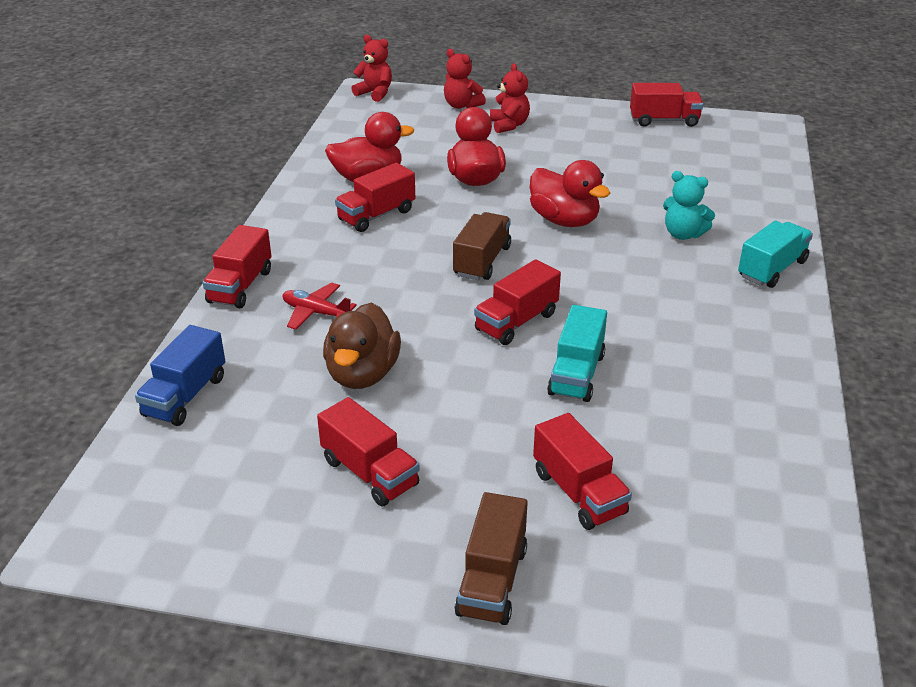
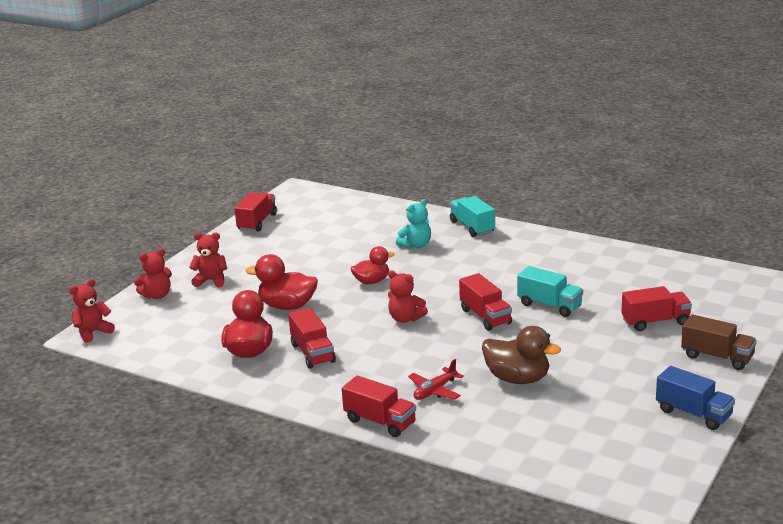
camera: 70 degrees left, 10 degrees down
(185, 396) = (513, 452): blue truck -> blue truck (693, 414)
(369, 473) = (619, 385): red truck -> none
(482, 261) = (405, 318): brown truck -> red teddy bear
(564, 220) = (371, 281): red duck -> red duck, size x0.67

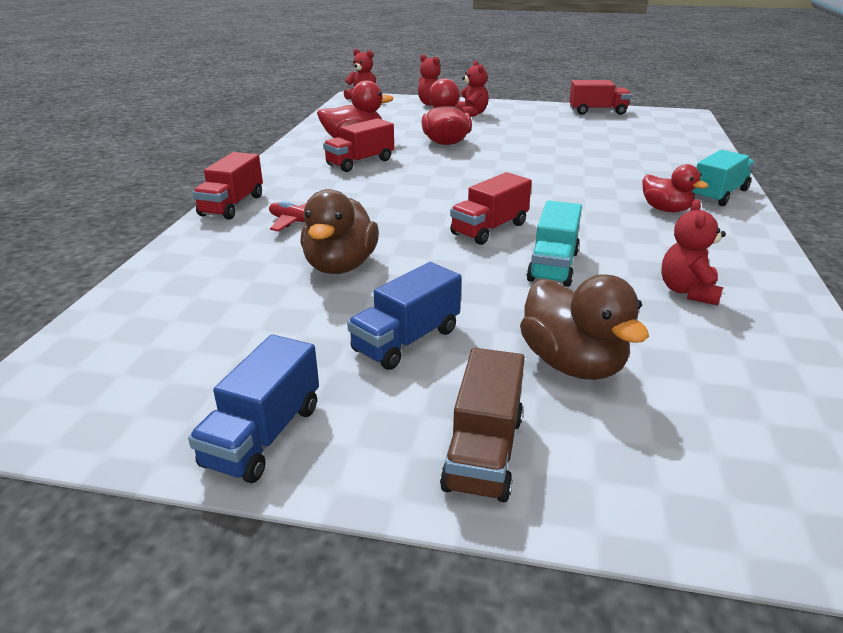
camera: 70 degrees right, 5 degrees up
(371, 281) = (525, 165): red duck -> red duck (665, 209)
(405, 318) = (454, 190): red teddy bear -> red teddy bear (687, 291)
(416, 245) = (631, 173): turquoise teddy bear -> none
(619, 365) = (406, 340): none -> blue truck
(655, 322) = (572, 364): red truck -> brown duck

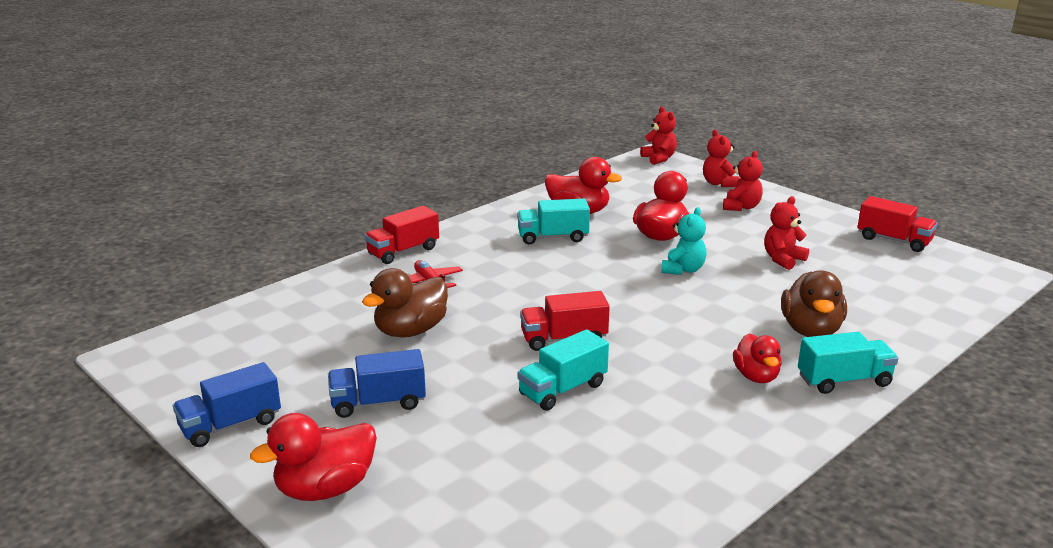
camera: 35 degrees right, 5 degrees down
(360, 162) = (553, 237): red truck -> turquoise truck
(483, 452) = (325, 489): brown truck -> red duck
(498, 159) = (683, 270): none -> turquoise teddy bear
(572, 364) = (457, 465): brown duck -> brown duck (811, 330)
(687, 291) = (636, 453): red teddy bear -> red teddy bear (783, 259)

